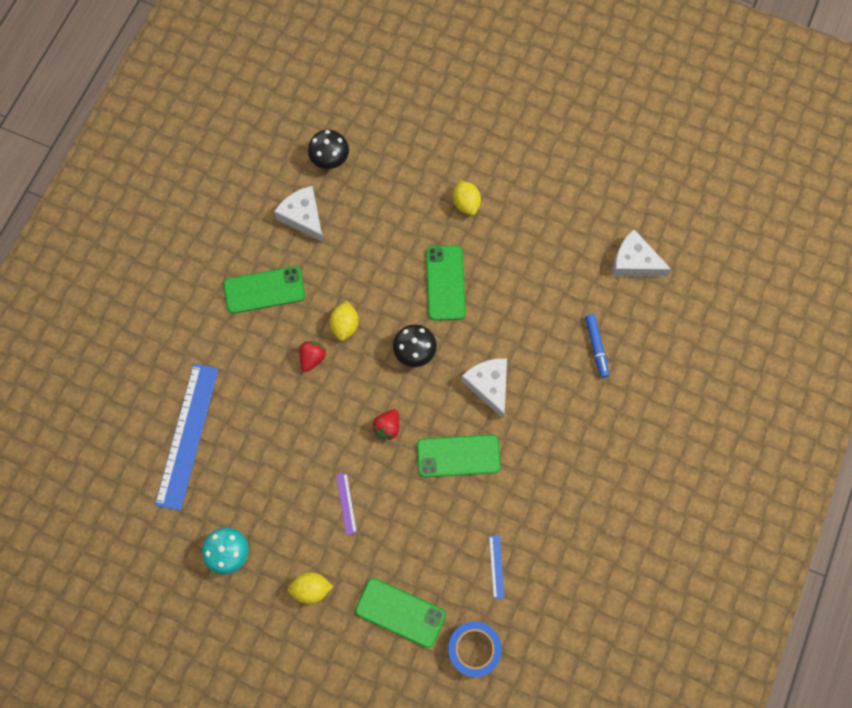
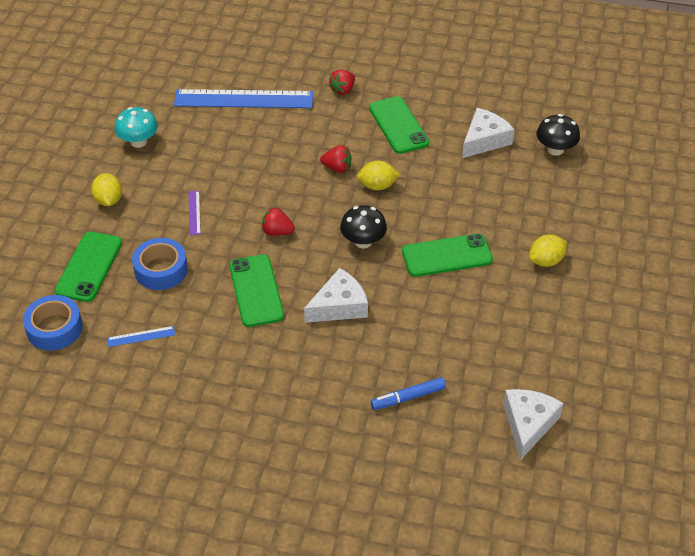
camera: 80 degrees right, 25 degrees down
(198, 333) = (343, 90): none -> red strawberry
(346, 503) = (194, 212): purple ruler -> purple ruler turned 75 degrees counterclockwise
(417, 542) = (161, 270): none -> blue tape

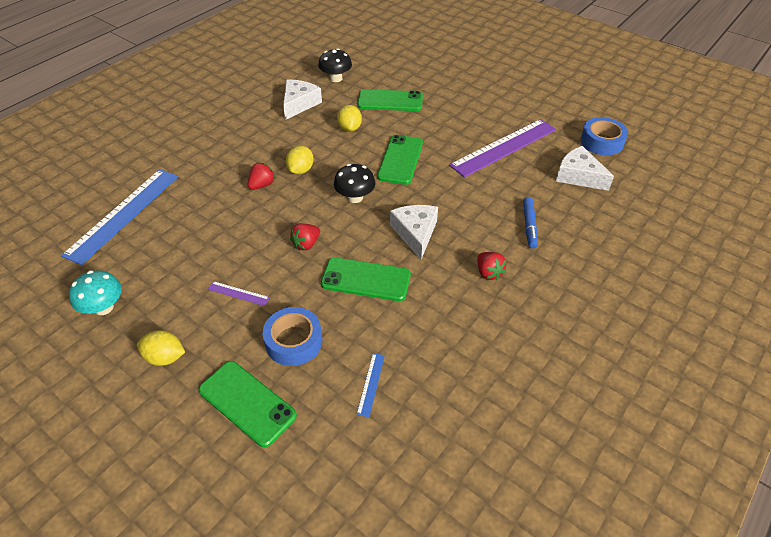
camera: 65 degrees left, 0 degrees up
(54, 328) = (314, 462): blue tape -> blue tape (602, 142)
(343, 90) = (175, 153): red strawberry -> red strawberry (488, 273)
(398, 125) = (245, 138): green phone -> green phone (390, 101)
(484, 140) = (299, 104): white cheese -> white cheese turned 45 degrees clockwise
(534, 339) = (504, 147): none -> purple ruler
(546, 261) = (436, 118): yellow lemon -> yellow lemon (350, 128)

